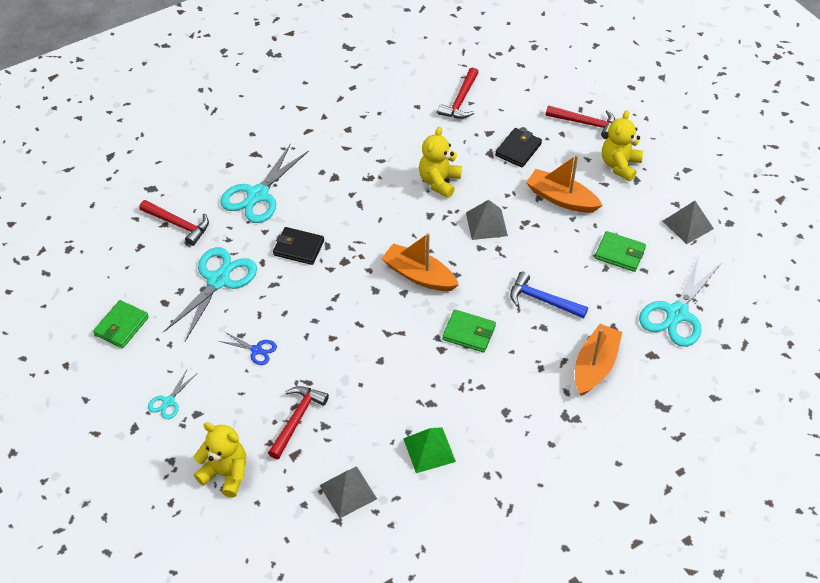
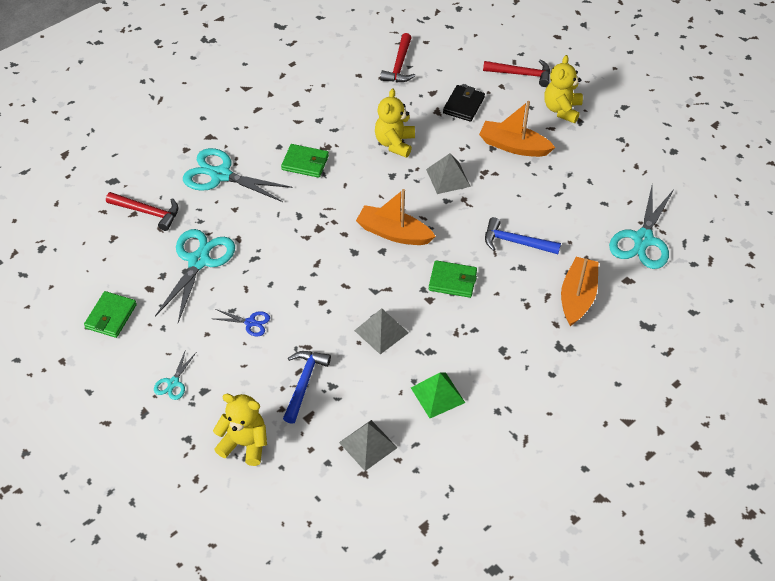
camera: 10 degrees left, 0 degrees up
(258, 195) = (221, 175): turquoise scissors -> turquoise scissors turned 90 degrees clockwise
(297, 419) = (304, 383): red hammer -> blue hammer
(298, 248) = (271, 221): black wallet -> none
(620, 253) = (579, 190): green wallet -> green wallet (305, 163)
(688, 224) = (636, 157): grey pyramid -> grey pyramid (381, 331)

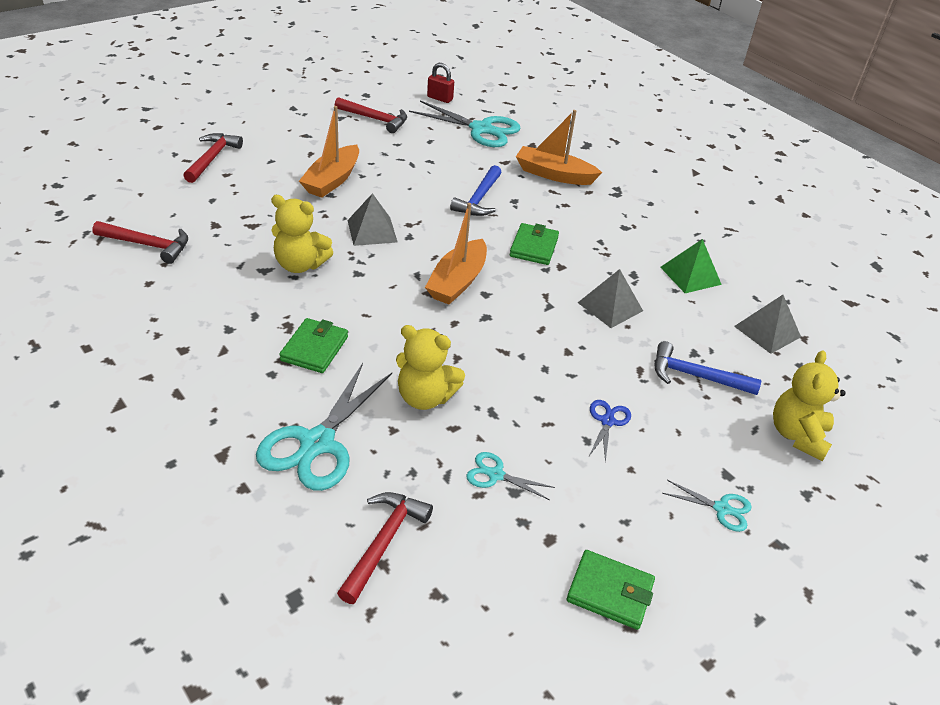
camera: 90 degrees left, 10 degrees down
(199, 261) = (495, 475): turquoise scissors -> turquoise scissors, size x0.48
(463, 105) = (249, 204): black wallet -> none
(562, 109) = (283, 142): yellow teddy bear -> yellow teddy bear (425, 397)
(628, 162) = (375, 119): none -> red hammer
(692, 205) = (440, 98): none -> red padlock

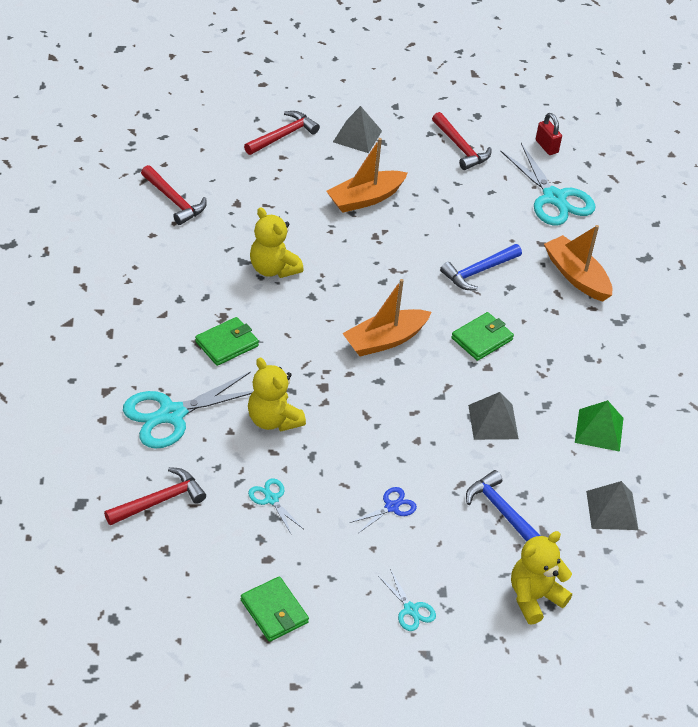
camera: 35 degrees right, 5 degrees up
(372, 231) = (356, 263): grey pyramid -> grey pyramid (357, 136)

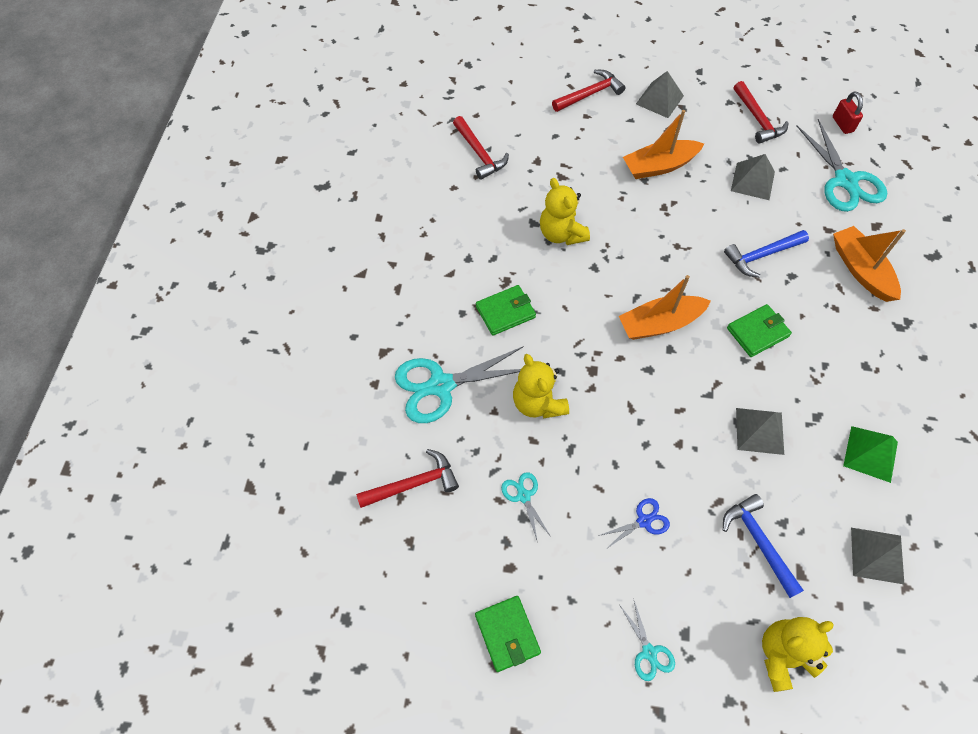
camera: 15 degrees right, 15 degrees up
(462, 205) = (752, 181): none -> grey pyramid

